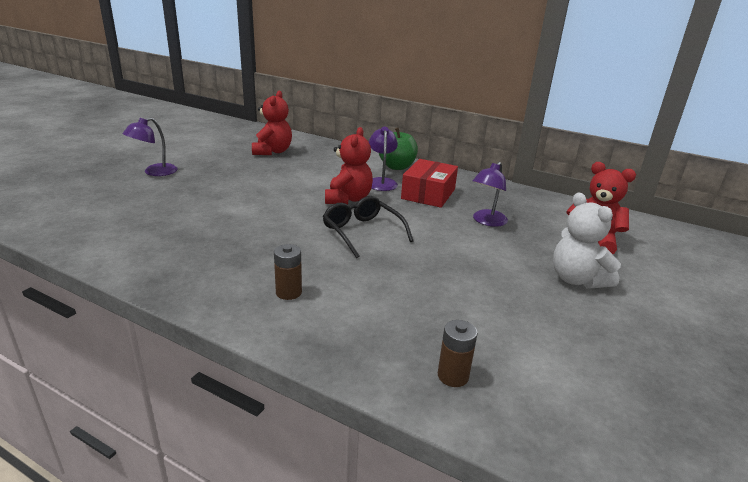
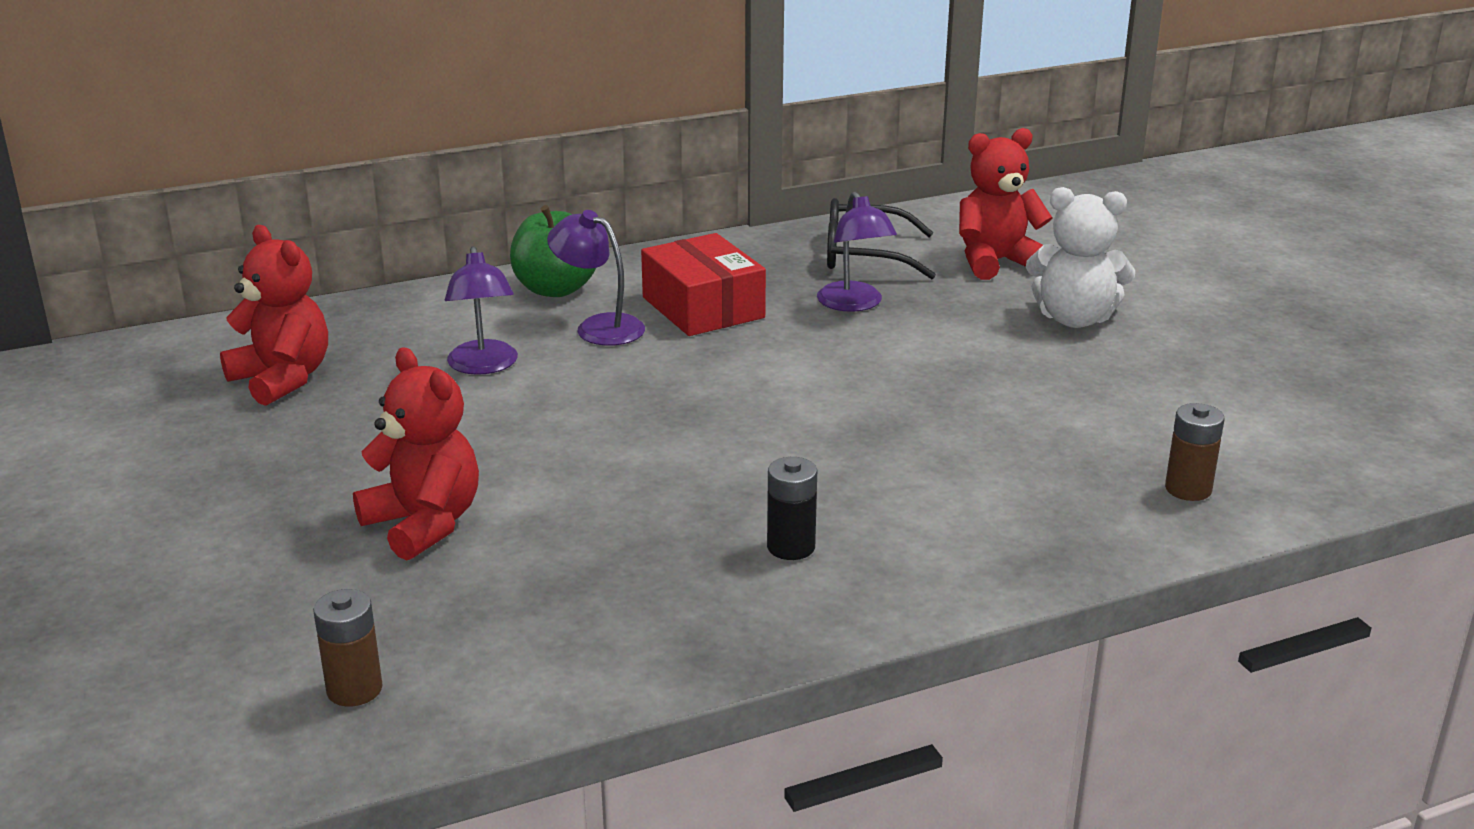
camera: 50 degrees left, 0 degrees up
(154, 172) = (178, 547): purple lamp -> purple lamp (484, 366)
(259, 273) = (791, 547): none -> black battery
(288, 292) = (879, 539): brown battery -> brown battery (354, 689)
(348, 199) = (625, 381): red teddy bear -> red teddy bear (424, 524)
(362, 232) = (762, 413): black glasses -> black glasses (864, 255)

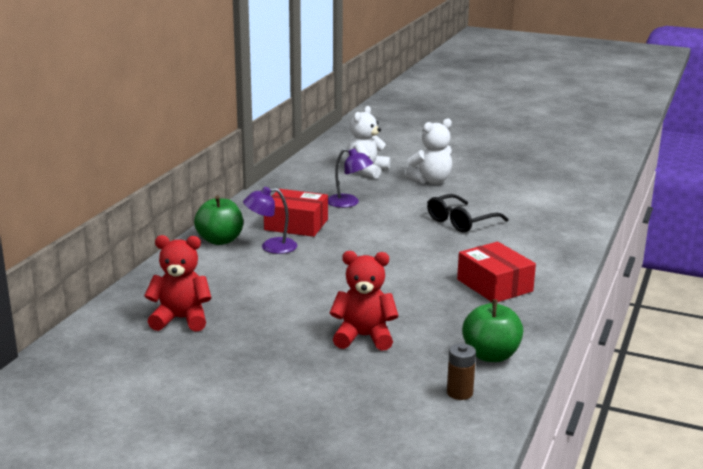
camera: 45 degrees left, 5 degrees down
(484, 366) = (258, 278): purple lamp -> none
(526, 659) = (491, 355): none -> green apple
(791, 547) = (494, 285): black battery -> red box
(864, 255) = (315, 185): black glasses -> black glasses (460, 221)
(996, 262) = (367, 171): red teddy bear -> white teddy bear
(1188, 489) = (563, 219): brown battery -> none

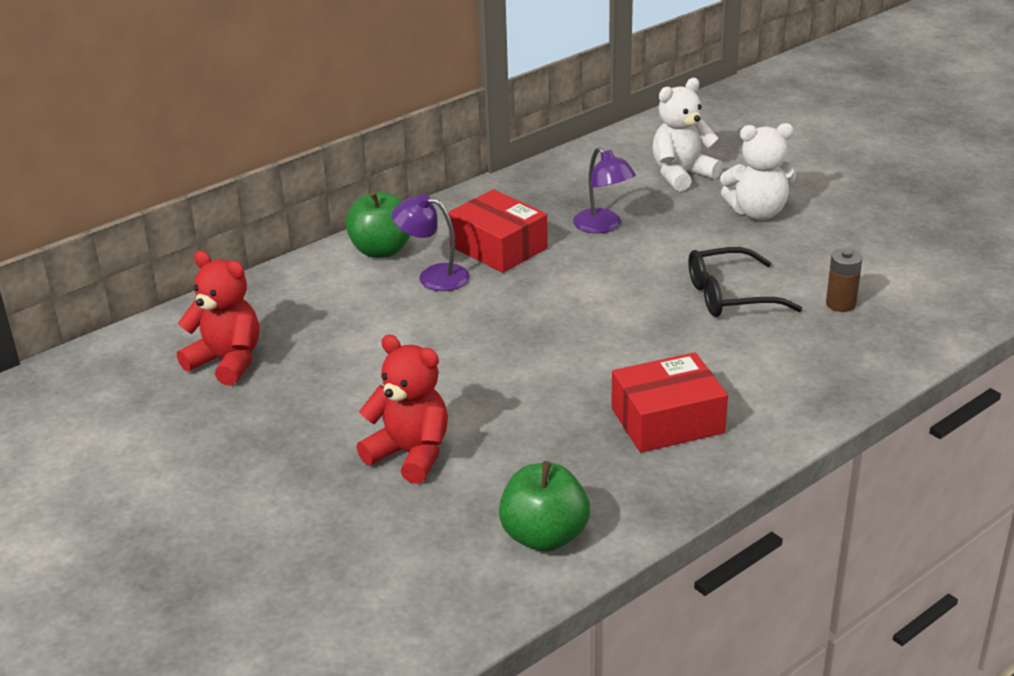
camera: 30 degrees right, 10 degrees up
(459, 393) = (444, 582): brown battery -> brown battery (840, 304)
(494, 285) = (667, 421): red box -> red box turned 75 degrees clockwise

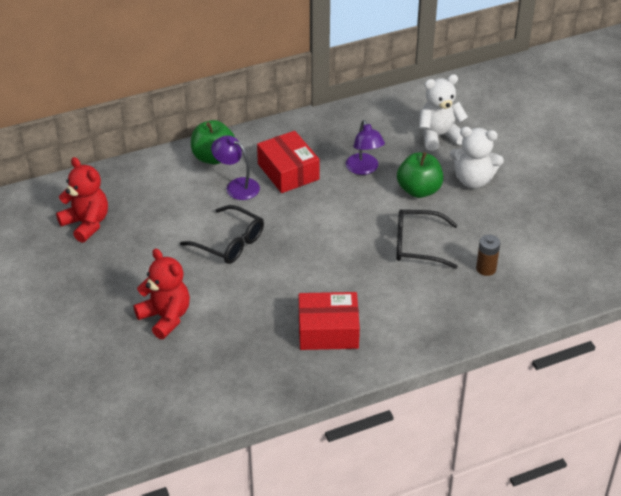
camera: 15 degrees right, 10 degrees up
(460, 343) = (230, 243): none -> black glasses
(544, 536) = (217, 393): green apple -> green apple (419, 190)

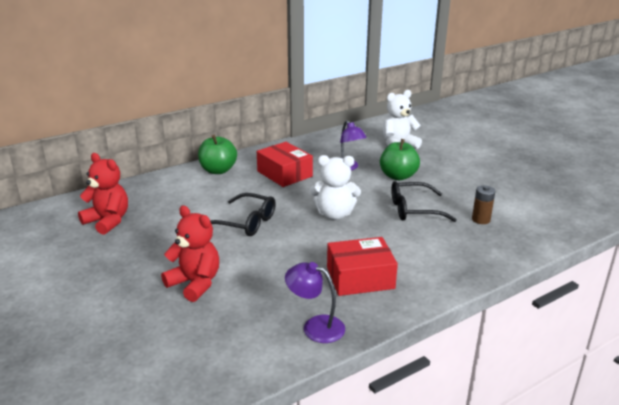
camera: 10 degrees left, 15 degrees down
(237, 186) = (243, 186): purple lamp -> purple lamp (315, 326)
(473, 180) = (438, 167): white teddy bear -> white teddy bear (334, 214)

